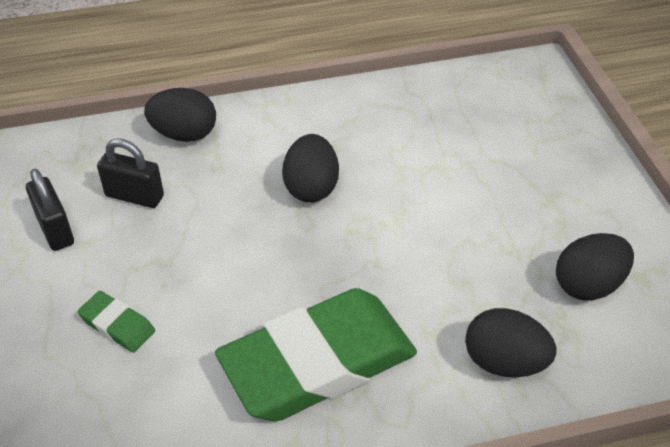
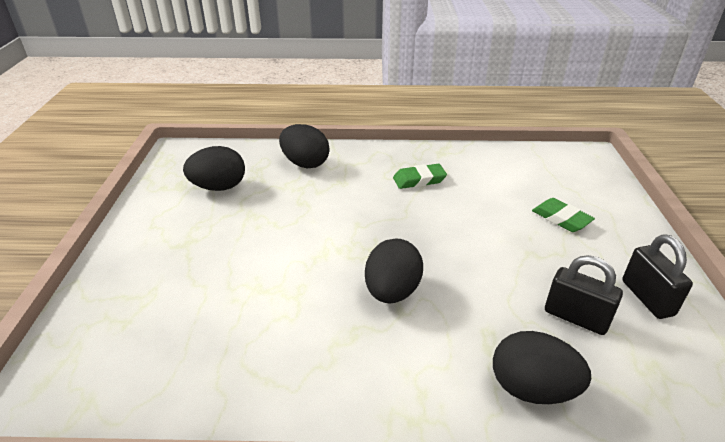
camera: 165 degrees left, 10 degrees down
(318, 362) = (419, 180): green eraser -> green eraser, size x0.41

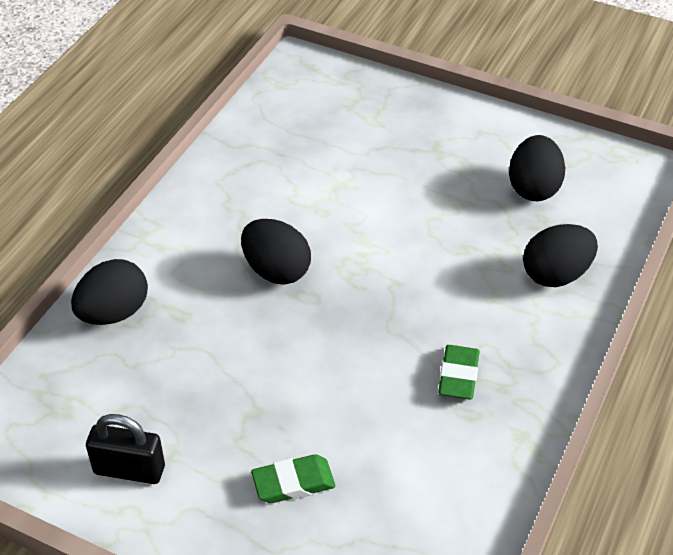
camera: 115 degrees right, 10 degrees up
(576, 317) = (152, 390): black padlock -> none

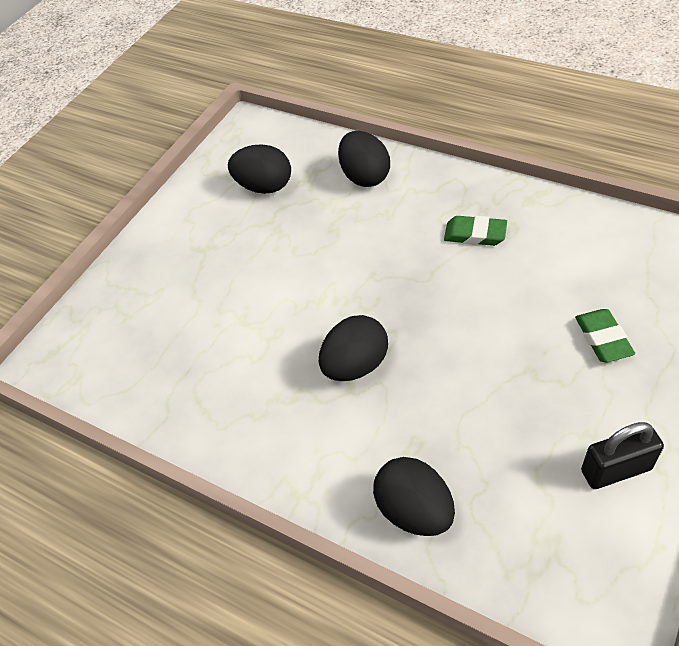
camera: 80 degrees left, 5 degrees up
(129, 470) = (616, 470): black padlock -> black padlock turned 60 degrees clockwise

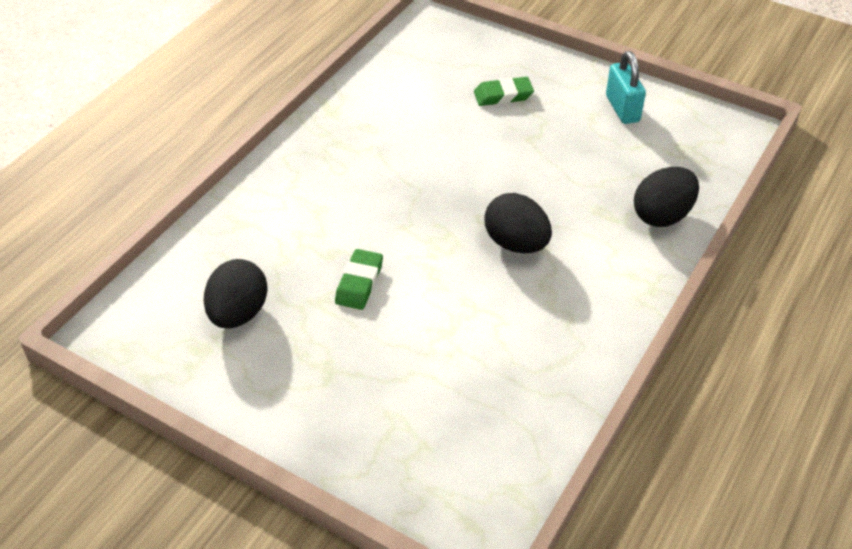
camera: 95 degrees left, 5 degrees down
(365, 176) = (255, 223): black egg -> none
(475, 234) = (368, 151): green eraser -> green eraser (359, 283)
(616, 470) = (622, 109): black padlock -> turquoise padlock

